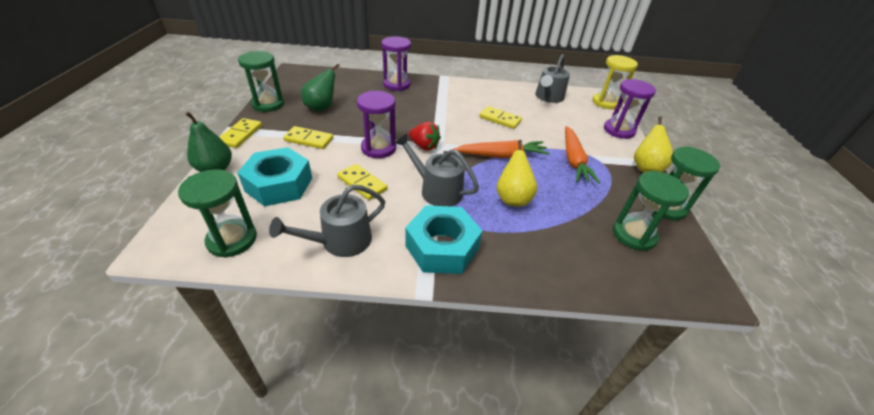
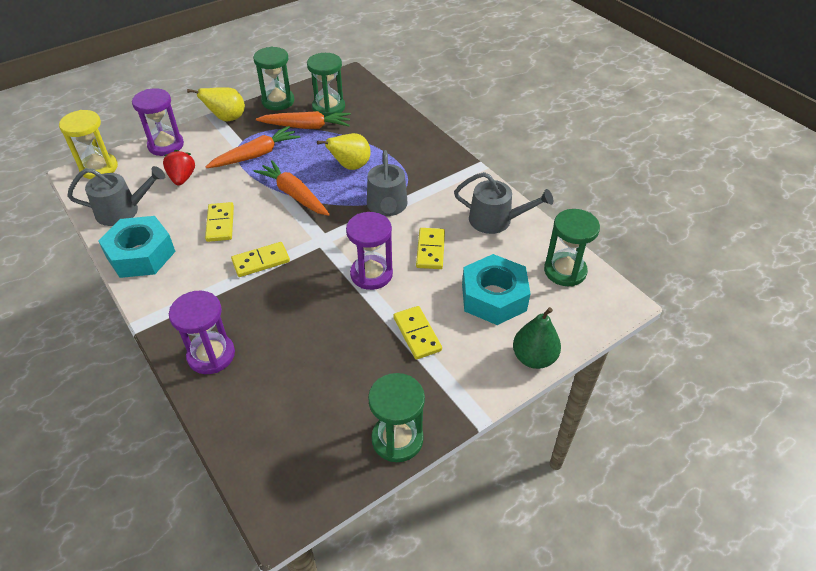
camera: 125 degrees left, 5 degrees up
(240, 135) = (475, 397): yellow domino -> yellow domino (261, 261)
(321, 107) = (347, 379): green pear -> none
(424, 146) = (333, 247): red strawberry -> red strawberry (182, 178)
(442, 247) = (441, 175): turquoise nut -> turquoise nut (141, 254)
(602, 203) = (306, 126): none -> orange carrot

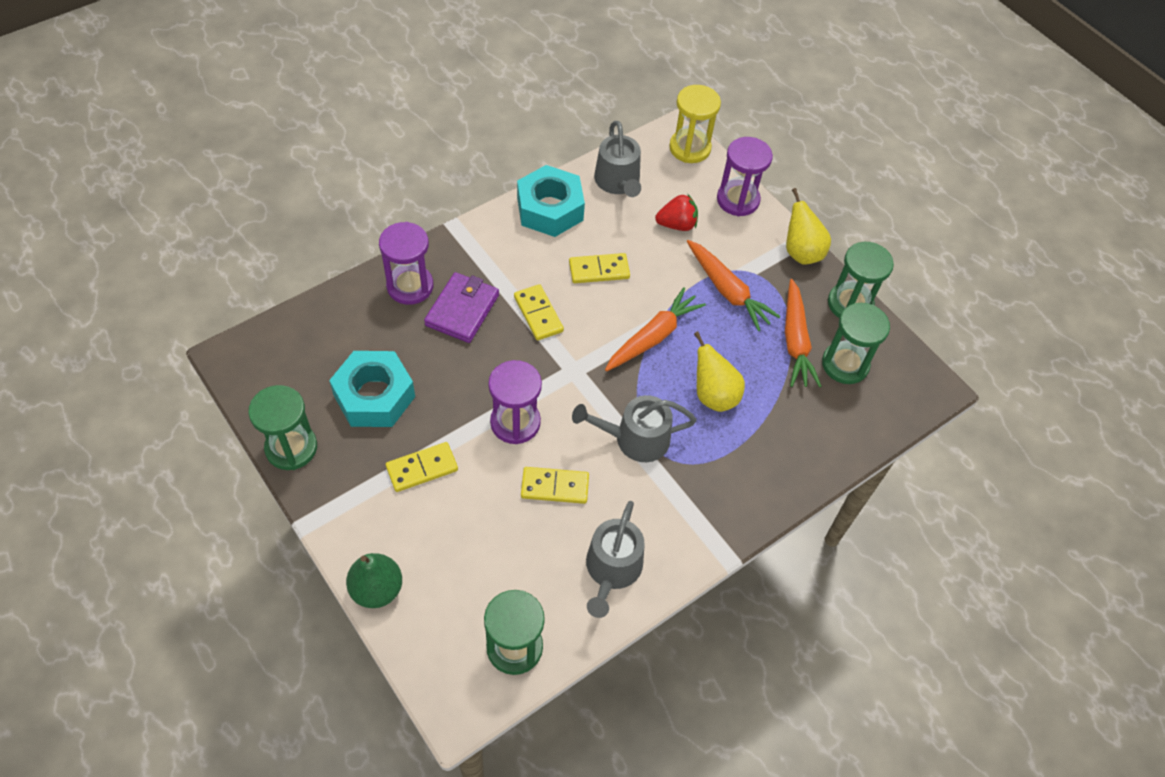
camera: 85 degrees right, 10 degrees up
(248, 313) = (462, 310): none -> purple wallet
(493, 297) = (473, 554): turquoise nut -> turquoise nut (374, 396)

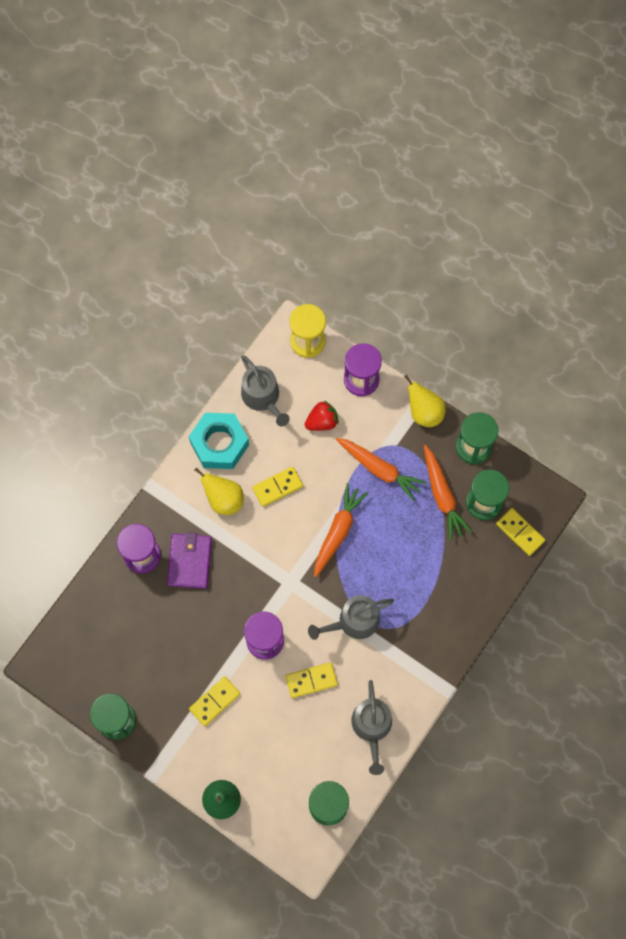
camera: 15 degrees left, 15 degrees up
(374, 396) = (156, 657): turquoise nut -> none
(538, 314) = (247, 544): yellow domino -> yellow domino (520, 532)
(713, 395) = (397, 565): yellow pear -> yellow pear (224, 499)

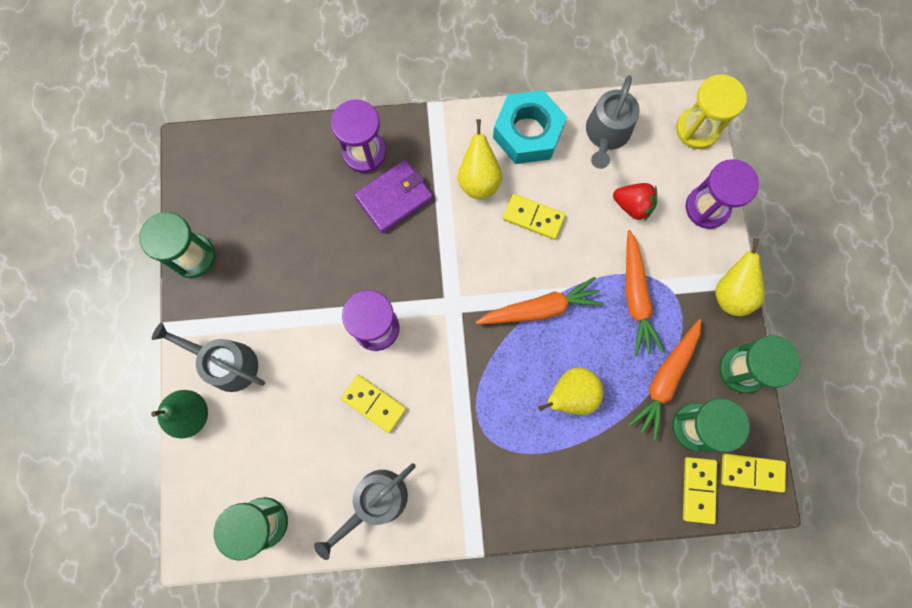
camera: 50 degrees right, 5 degrees up
(214, 701) = (280, 329): yellow domino -> yellow domino (751, 472)
(353, 621) = (465, 397): grey watering can -> grey watering can (226, 363)
(405, 558) = (571, 395): none -> yellow pear

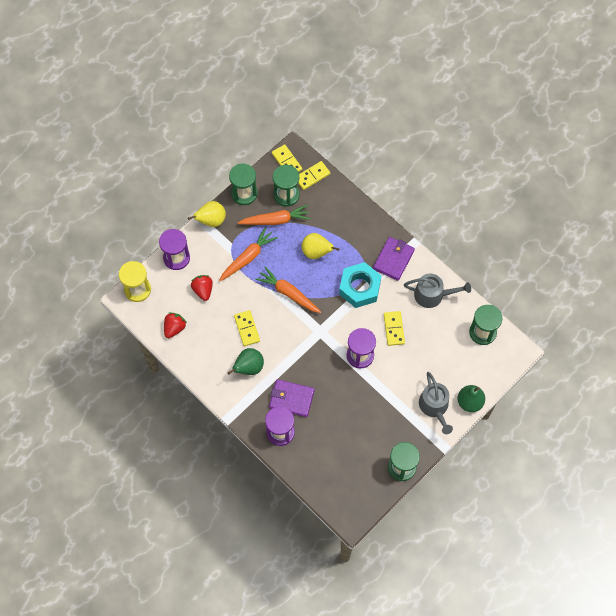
camera: 130 degrees left, 10 degrees down
(473, 493) = (393, 259): none -> purple wallet
(479, 180) = (249, 367): yellow pear -> green pear
(528, 133) = (204, 364): turquoise nut -> turquoise nut (359, 288)
(606, 134) = (174, 328): grey watering can -> red strawberry

